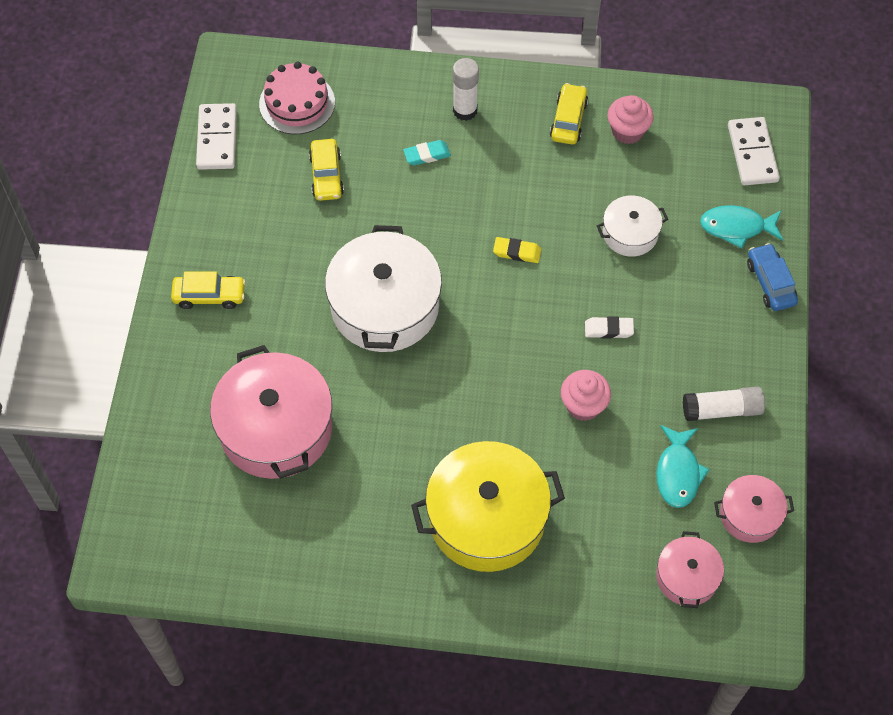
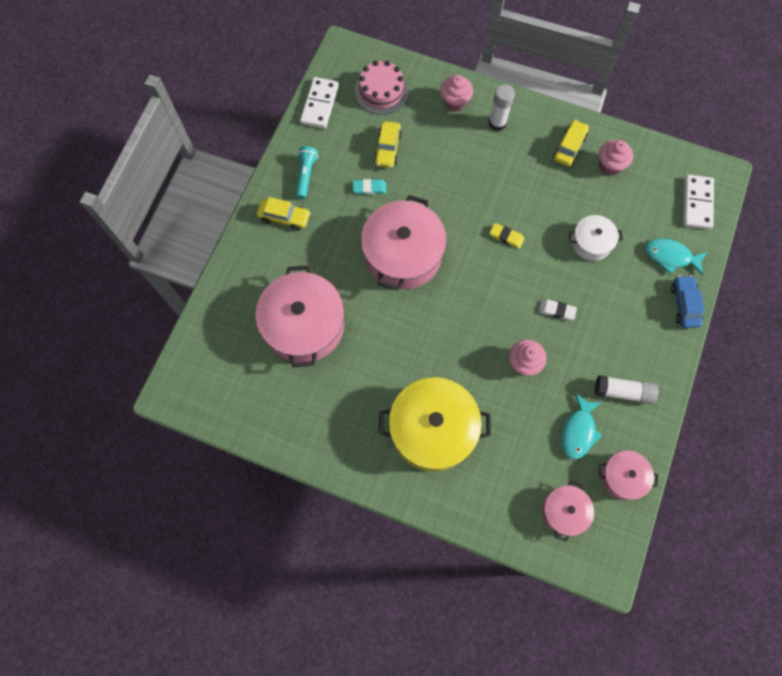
camera: 15 degrees right, 10 degrees up
(224, 234) = (306, 175): none -> turquoise flashlight
(385, 306) = (403, 254): white pot -> pink pot
(400, 96) = (455, 102): none -> pink cupcake
(427, 155) = (462, 150): turquoise eraser -> turquoise eraser (369, 188)

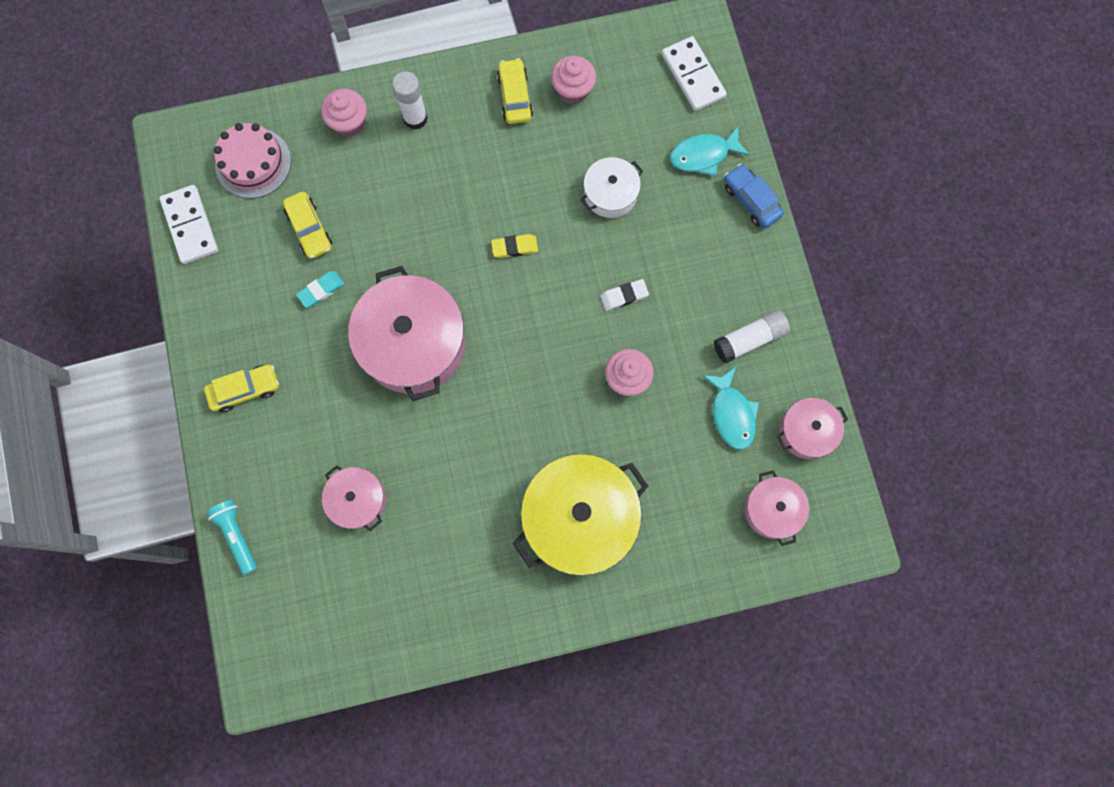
camera: 35 degrees left, 5 degrees up
(304, 325) = (357, 500): pink pot -> pink pot, size x0.53
(306, 175) = (235, 322): turquoise flashlight -> turquoise flashlight (237, 535)

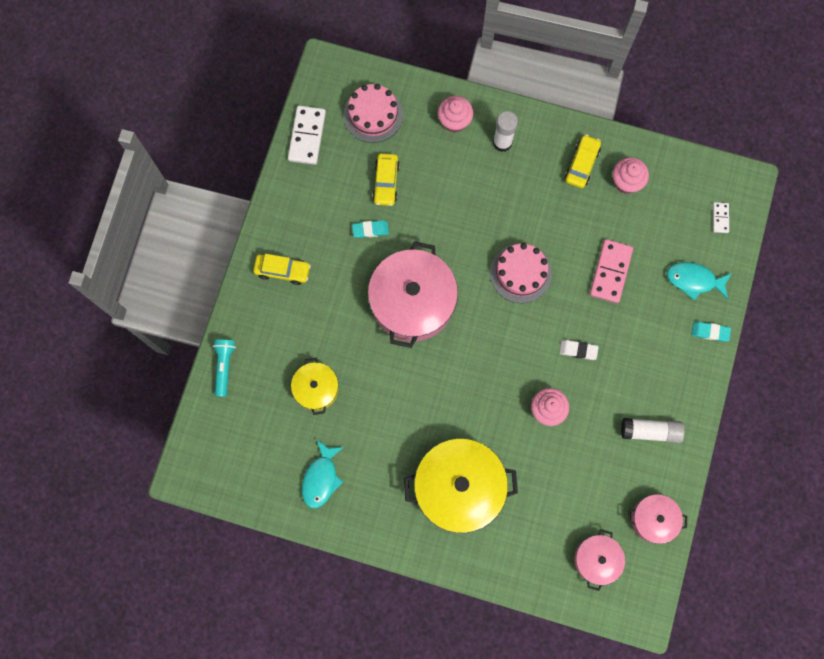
camera: 30 degrees right, 0 degrees up
(357, 500) = (316, 388): pink pot -> yellow pot
(514, 247) = (520, 273): yellow eraser -> pink cake
(610, 194) = (610, 272): white pot -> pink domino
(693, 76) = (720, 218): white domino -> white domino, size x0.52
(732, 413) = (607, 476): turquoise fish -> turquoise fish (321, 478)
(751, 200) = (710, 332): blue car -> turquoise eraser

